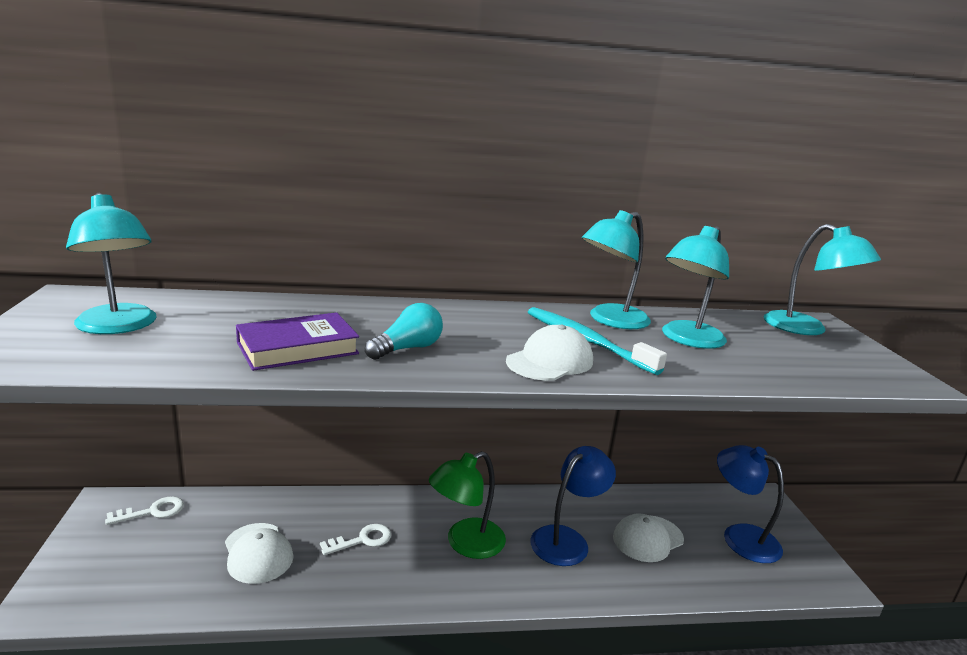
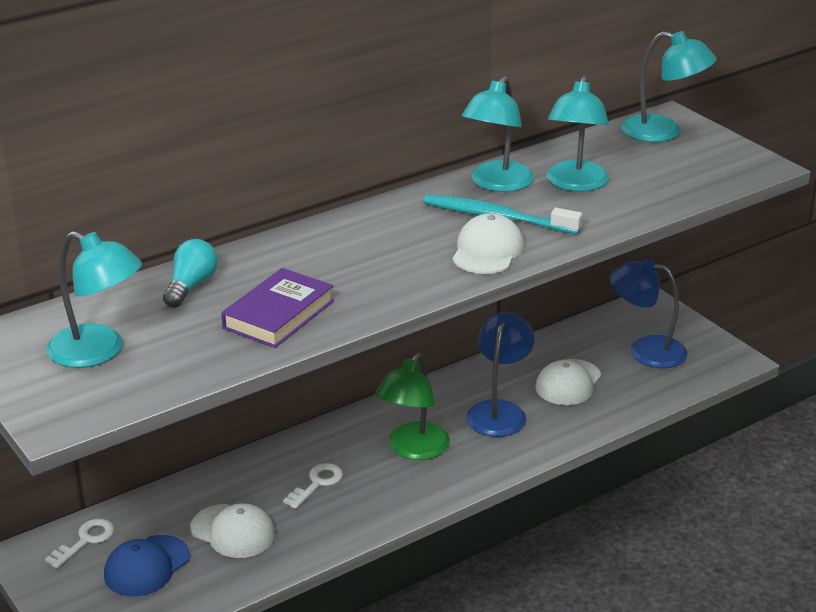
camera: 25 degrees left, 10 degrees up
(164, 553) = (146, 566): none -> blue cap
(407, 348) = (365, 281): turquoise light bulb -> turquoise light bulb (191, 286)

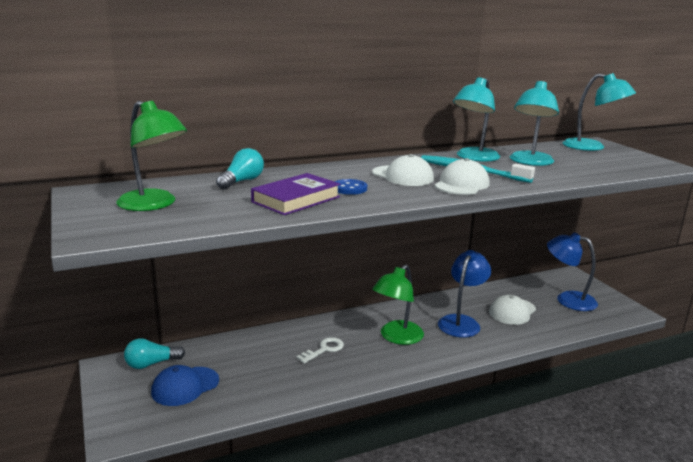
camera: 10 degrees right, 10 degrees down
(85, 541) = (151, 364): white key -> turquoise light bulb
(98, 352) = (154, 204): turquoise lamp -> green lamp
(233, 531) = (255, 372): white cap -> white cap (403, 176)
(341, 281) = (349, 188): none -> blue button

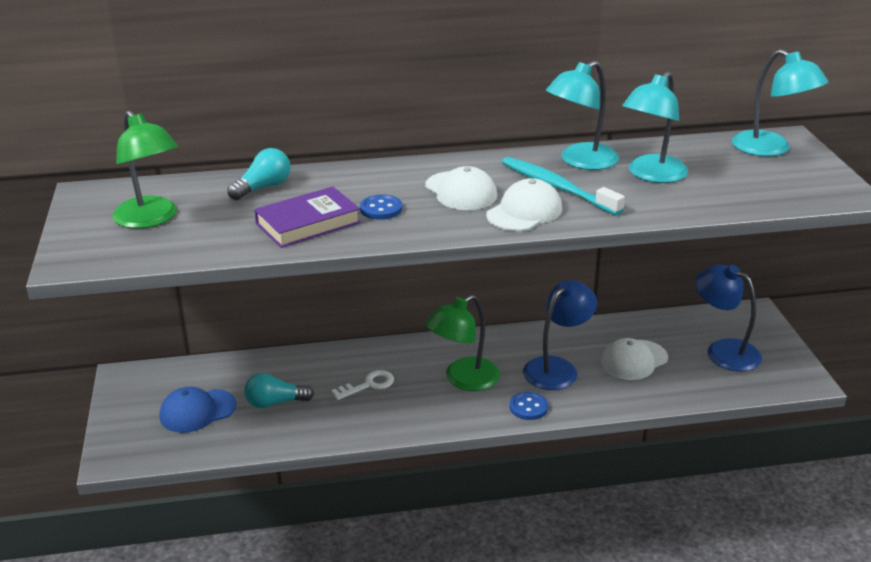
camera: 15 degrees right, 10 degrees up
(151, 364) = (171, 379): turquoise light bulb -> turquoise light bulb (275, 402)
(457, 351) = (528, 407): none -> blue button

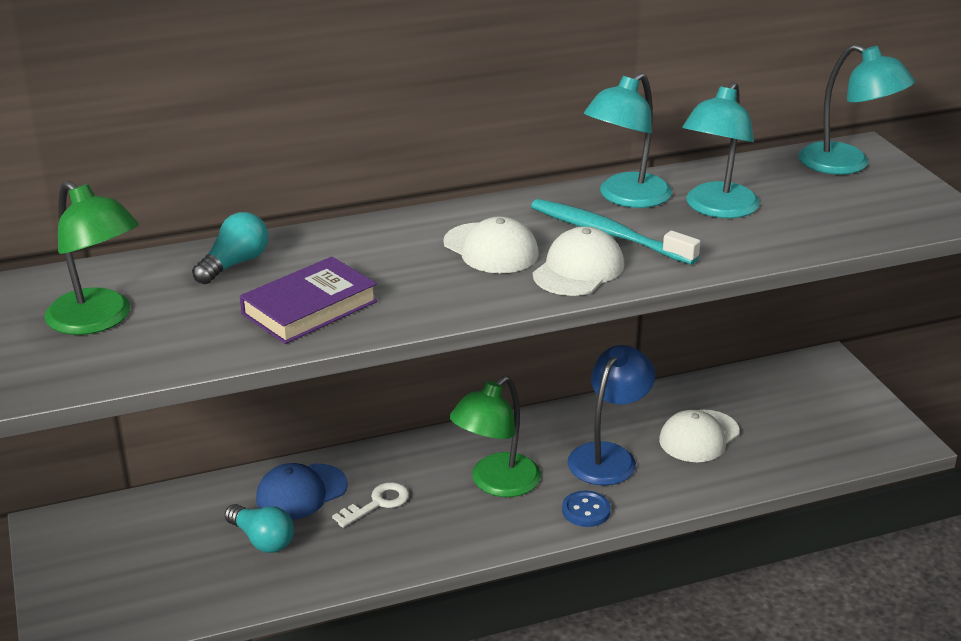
camera: 10 degrees left, 0 degrees up
(197, 411) = (161, 562): blue cap -> blue cap (301, 492)
(275, 402) = (262, 540): turquoise light bulb -> turquoise light bulb turned 120 degrees counterclockwise
(381, 209) = (397, 280): blue button -> none
(723, 350) = (802, 413): blue lamp -> none

